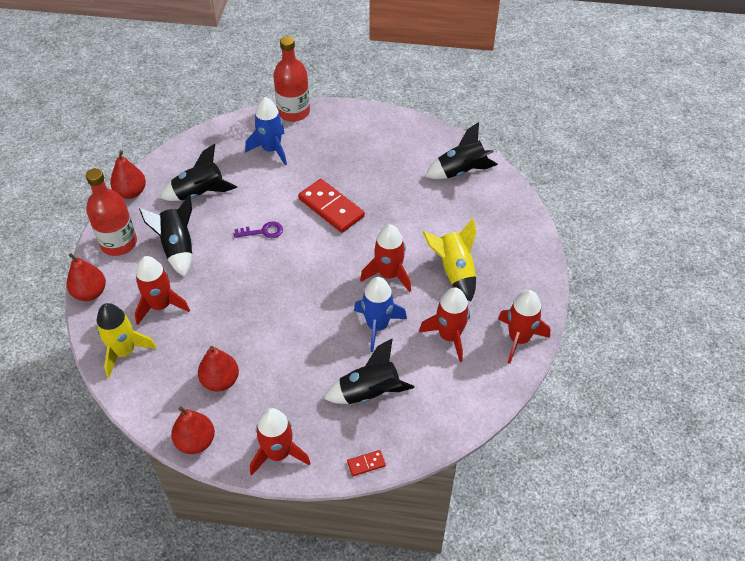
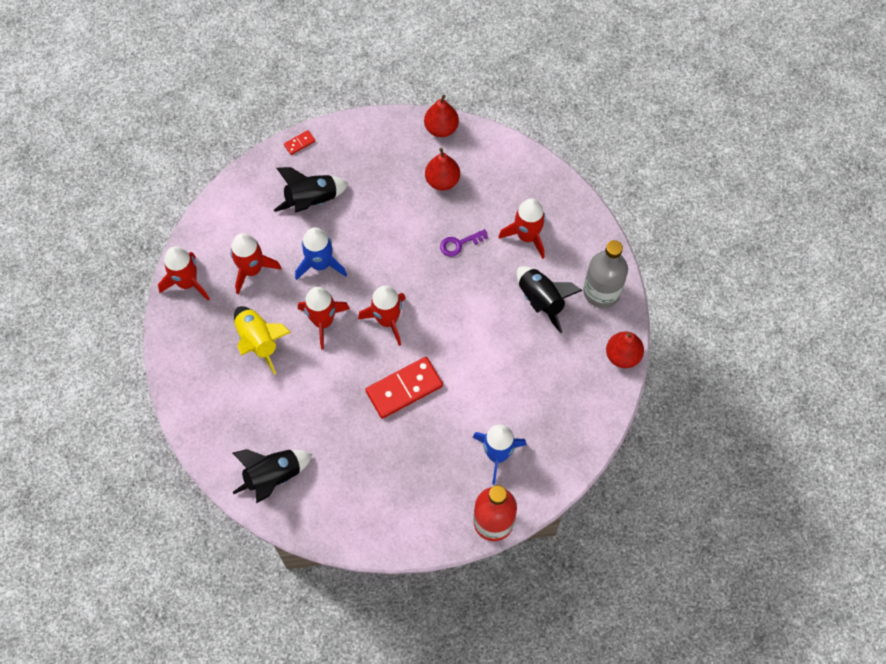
camera: 165 degrees right, 15 degrees up
(90, 293) = (598, 233): red pear -> none
(119, 243) = (601, 292): red bottle -> grey bottle
(124, 352) = (537, 186): yellow rocket -> none
(199, 193) = (550, 372): black rocket -> none
(263, 231) = (464, 341): purple key -> purple key (459, 244)
(278, 453) = (372, 134): red rocket -> red rocket (387, 320)
(331, 208) = (404, 388): red domino -> red domino turned 60 degrees counterclockwise

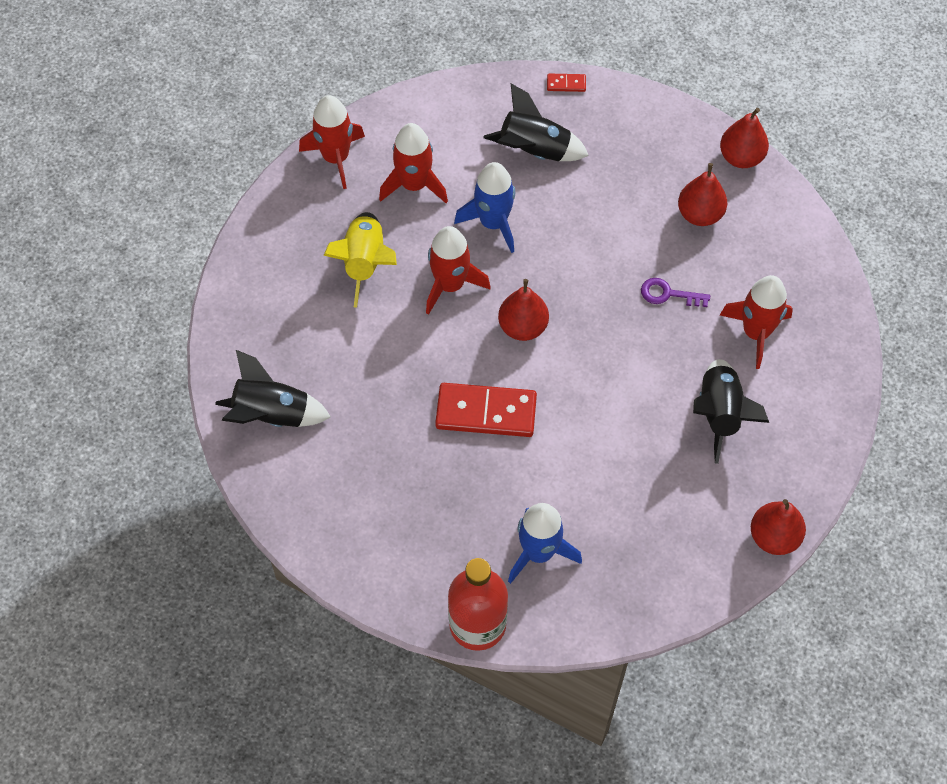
camera: 35 degrees right, 5 degrees down
(387, 320) = (523, 327): red rocket -> red pear
(601, 292) = (801, 449): grey bottle -> none

